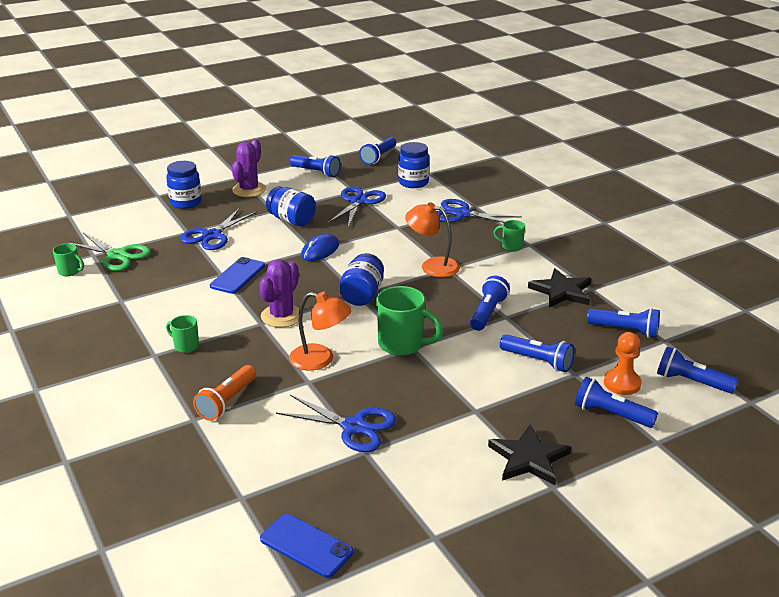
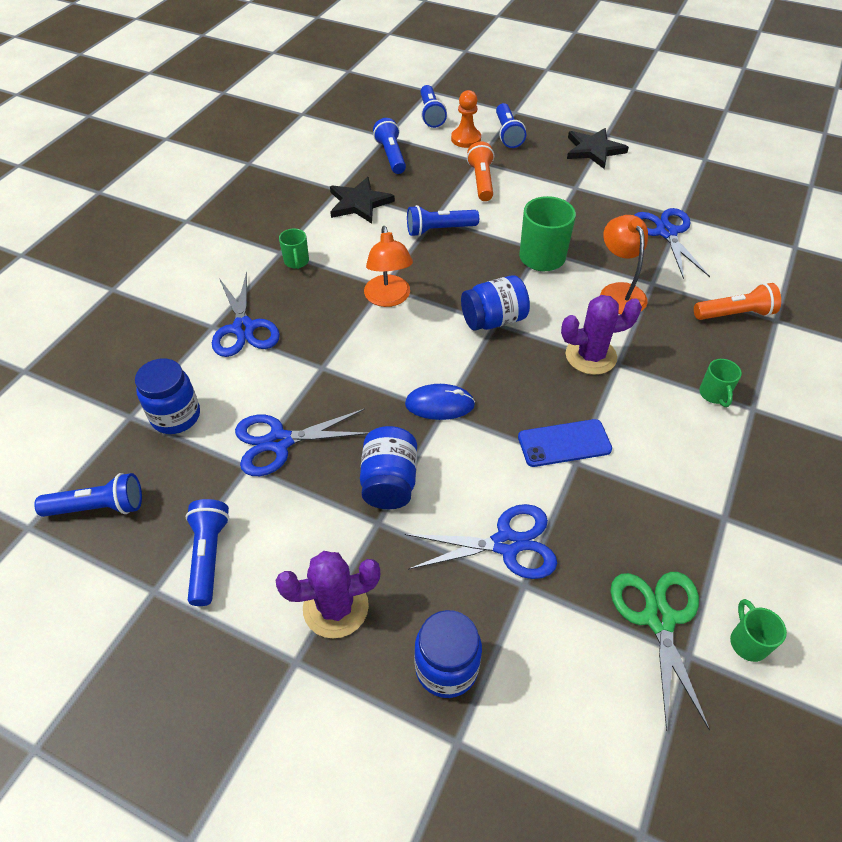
camera: 125 degrees left, 20 degrees up
(306, 546) = (782, 200): blue phone -> none
(538, 361) = (481, 181): blue flashlight -> orange flashlight

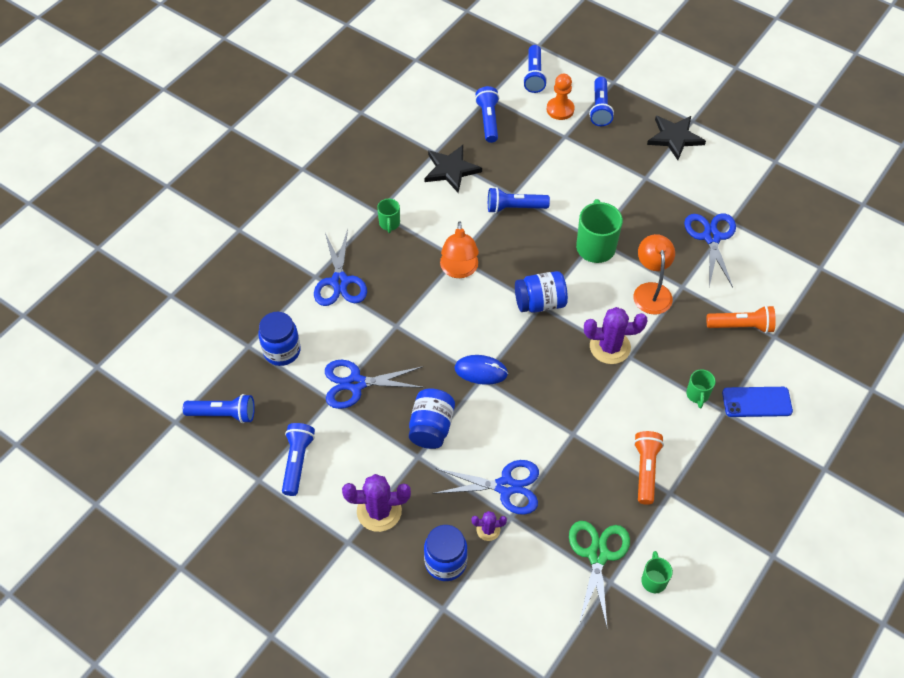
camera: 10 degrees right, 5 degrees up
(481, 181) = (563, 159): orange flashlight -> orange flashlight (645, 470)
(497, 608) = (488, 530): none -> purple cactus
(564, 443) = (568, 417): blue phone -> blue phone (756, 402)

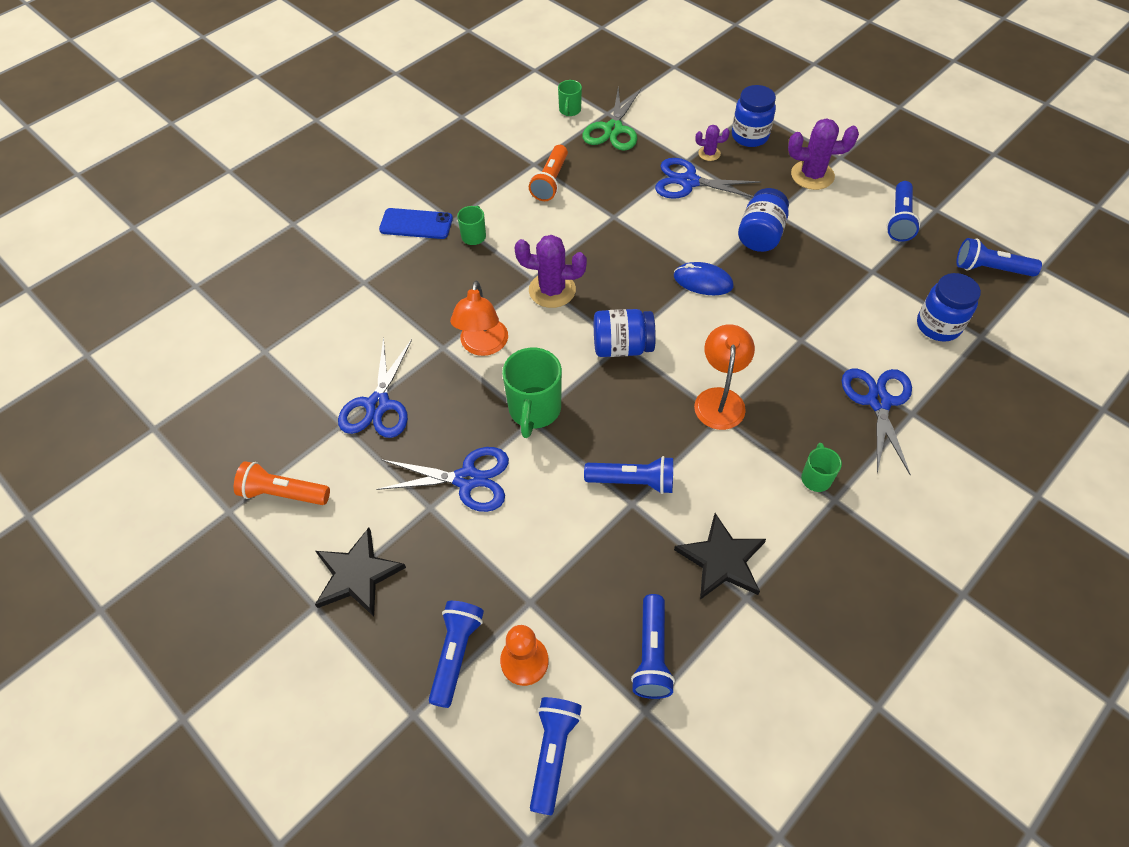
camera: 170 degrees left, 0 degrees up
(356, 383) = (845, 283): blue scissors -> blue scissors (467, 479)
(741, 326) = (394, 296): orange flashlight -> orange flashlight (283, 493)

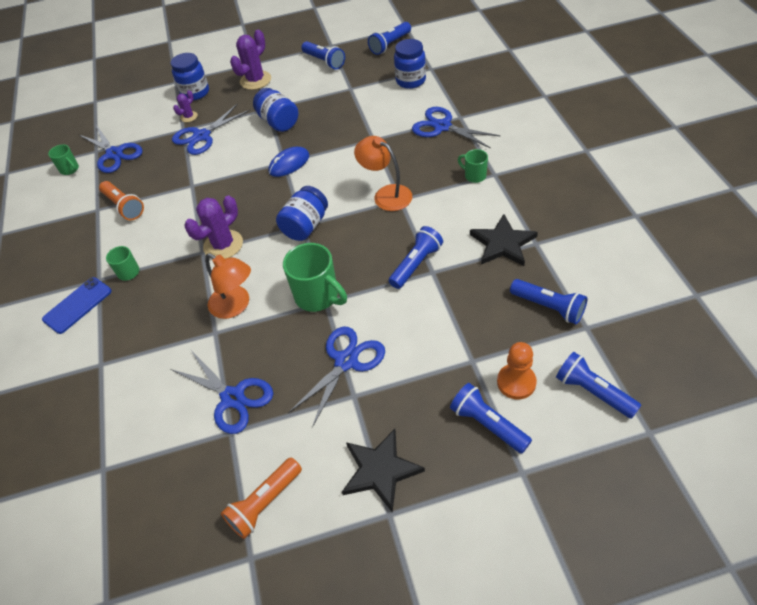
camera: 55 degrees left, 5 degrees down
(613, 129) = (114, 154): green scissors -> blue scissors

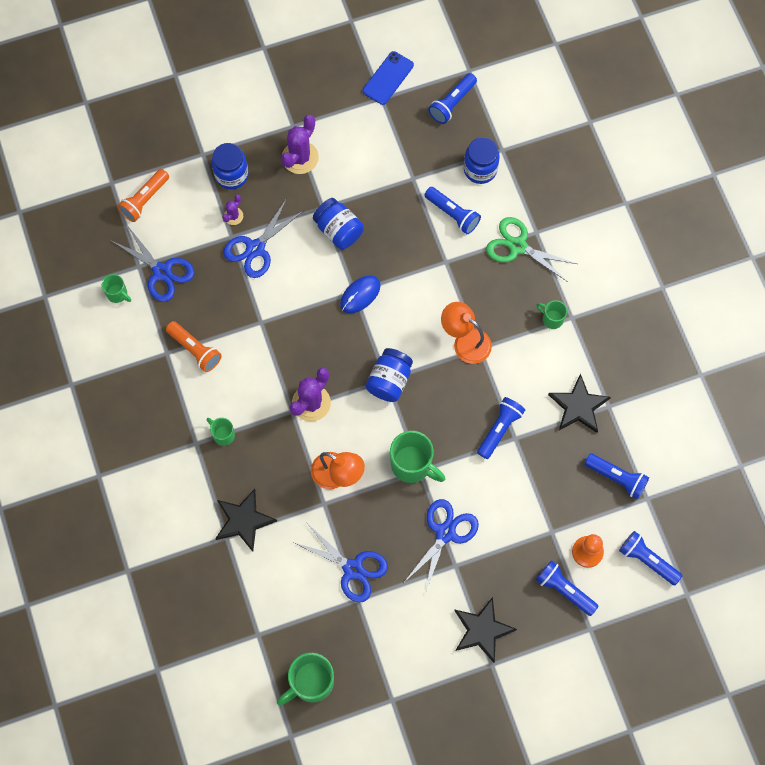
camera: 10 degrees left, 20 degrees up
(77, 305) = (184, 473): blue phone -> blue phone (388, 78)
(124, 348) = (243, 520): none -> black star
(151, 530) = (311, 682): none -> green mug
(265, 503) = (396, 659): orange flashlight -> orange flashlight (145, 200)
(324, 61) = (377, 129): blue flashlight -> blue flashlight (453, 214)
(442, 126) = (518, 246): blue scissors -> green scissors

